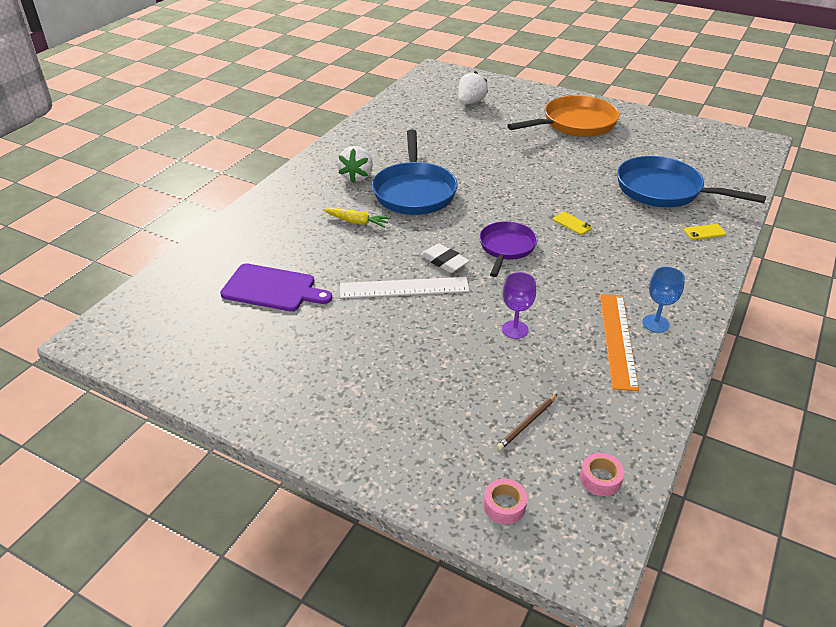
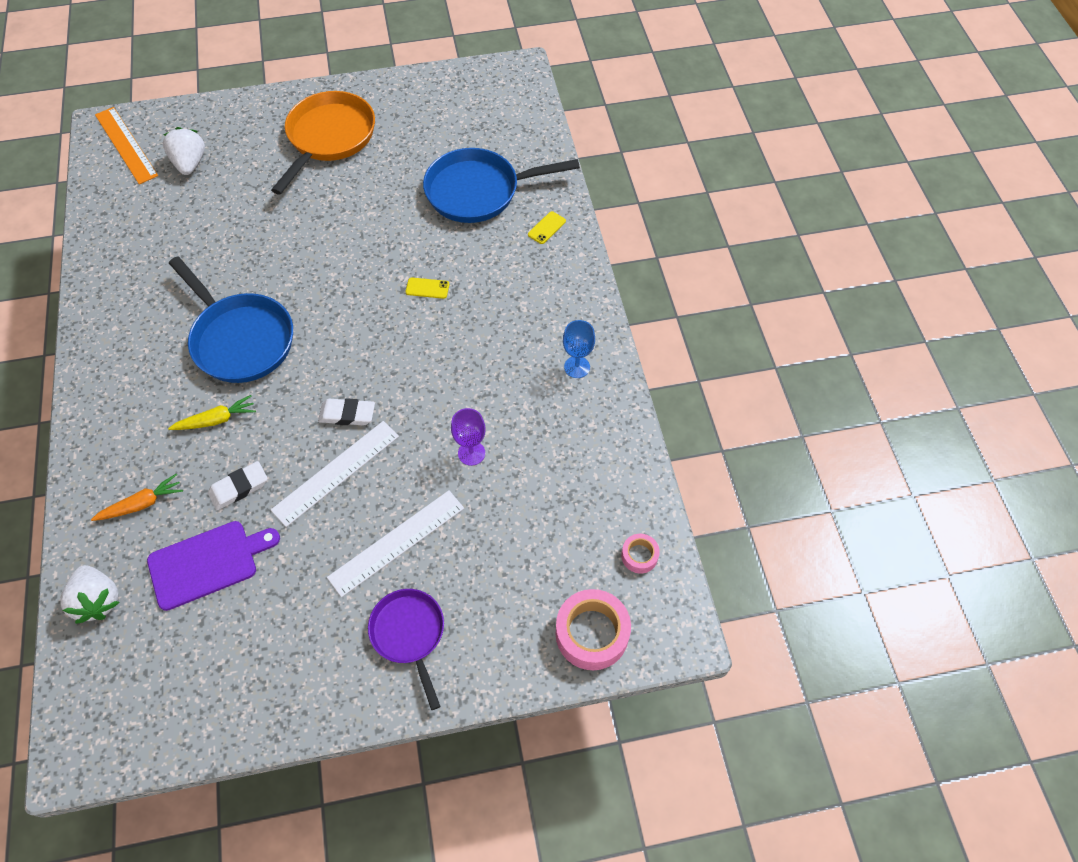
camera: 40 degrees left, 20 degrees up
(269, 239) = (142, 504): none -> orange carrot
(333, 262) = (239, 488): none -> white eraser
(357, 176) = (158, 355): white strawberry -> white strawberry (98, 600)
(405, 350) = (397, 542): none -> white ruler
(504, 506) = (592, 633): pink tape -> pink tape, size x1.91
(506, 248) = (391, 359): purple pan -> purple pan (409, 634)
(527, 423) = (552, 544): brown pencil -> none
(618, 339) = (560, 406): orange ruler -> orange ruler (126, 145)

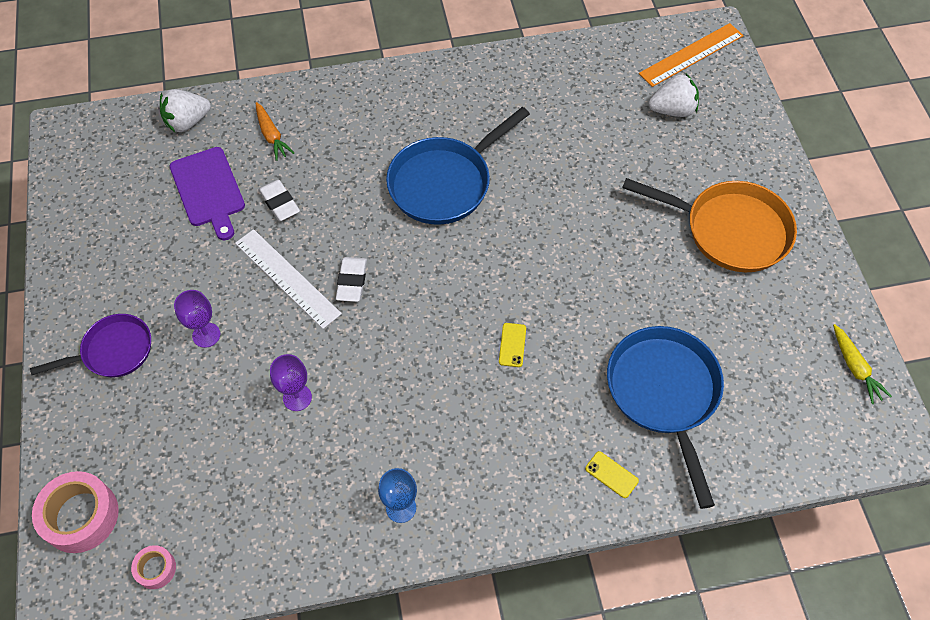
camera: 90 degrees right, 0 degrees up
(216, 420) = (353, 176): yellow carrot -> yellow carrot (855, 367)
(397, 542) = (206, 335): white ruler -> purple goblet

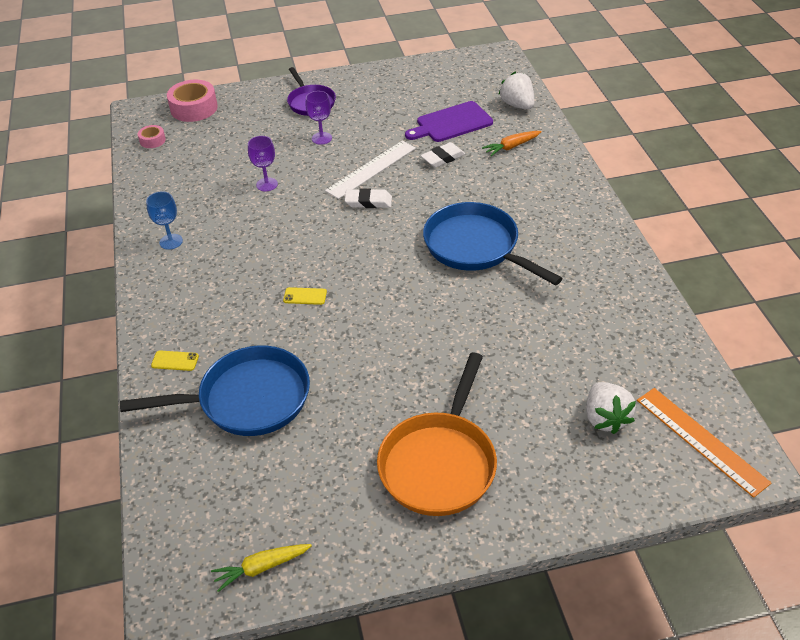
camera: 90 degrees right, 15 degrees down
(611, 474) = (175, 361): yellow phone -> yellow phone turned 60 degrees clockwise

